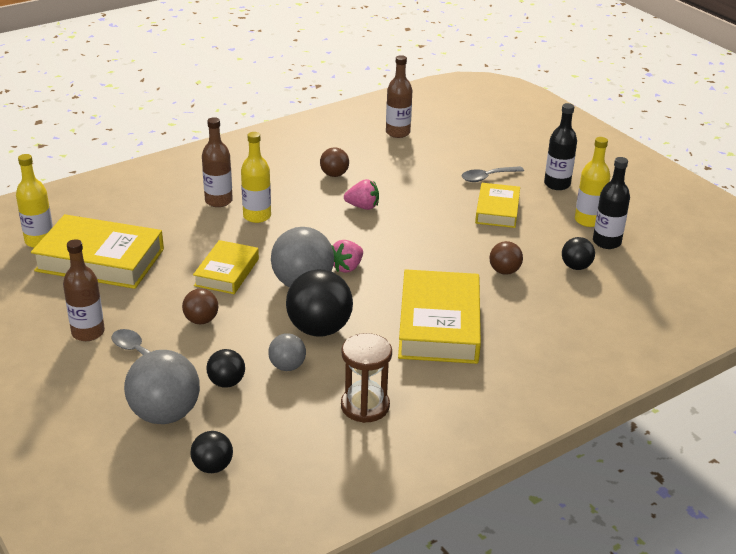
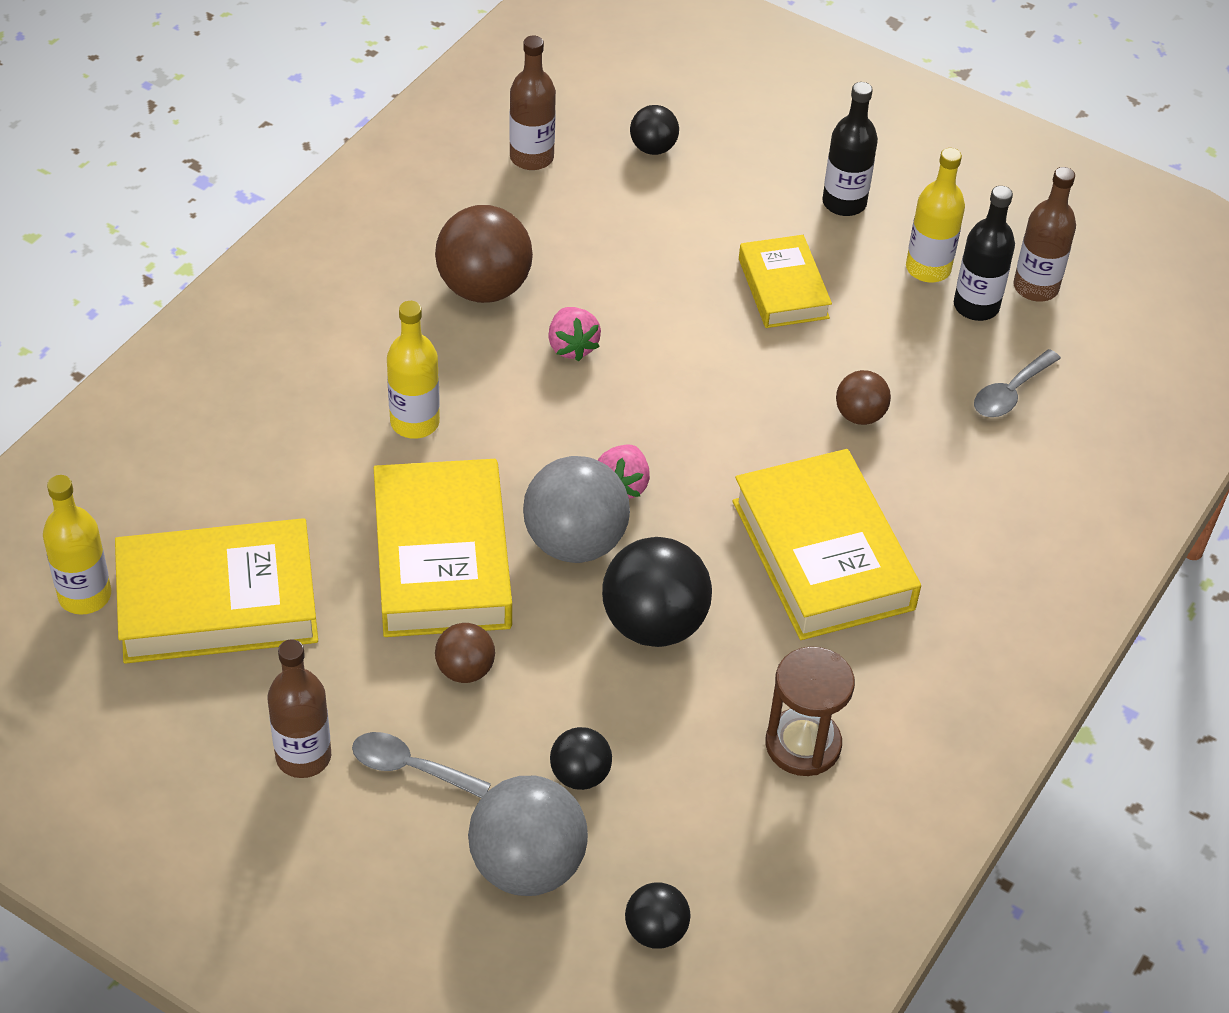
camera: 25 degrees left, 15 degrees up
(218, 201) = (329, 408): brown bottle -> brown bottle (1035, 287)
(227, 272) = (442, 558): yellow book -> yellow book, size x1.68
(287, 366) = (650, 712): grey ball -> none
(334, 174) = (484, 288): brown ball -> brown ball, size x1.85
(363, 206) = (572, 346): pink strawberry -> pink strawberry turned 90 degrees clockwise
(487, 177) = (730, 220): grey spoon -> grey spoon (1010, 393)
(576, 267) = (957, 372): black ball -> black ball (653, 148)

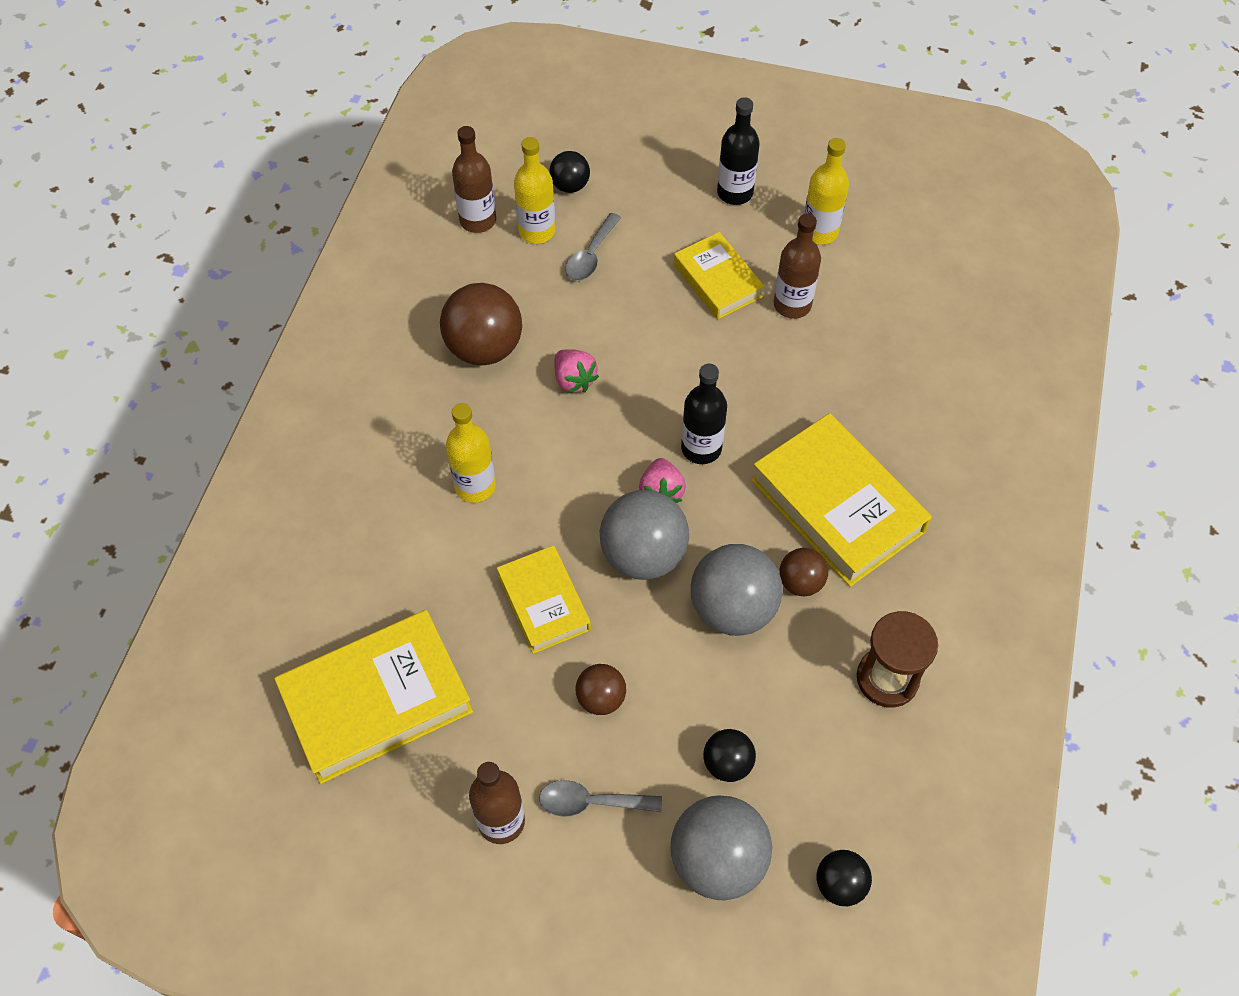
camera: 15 degrees left, 10 degrees up
(85, 595) = (263, 731): yellow bottle -> yellow bottle (537, 231)
(442, 558) = (544, 603): yellow book -> yellow book, size x0.59
(654, 624) = (733, 609): black ball -> grey ball
(859, 415) = (818, 375): brown ball -> brown ball (800, 582)
(976, 306) = (868, 254): black bottle -> black bottle (701, 448)
(1010, 393) = (922, 322): grey spoon -> grey spoon (591, 256)
(1035, 287) = (905, 225): brown bottle -> brown bottle (792, 305)

